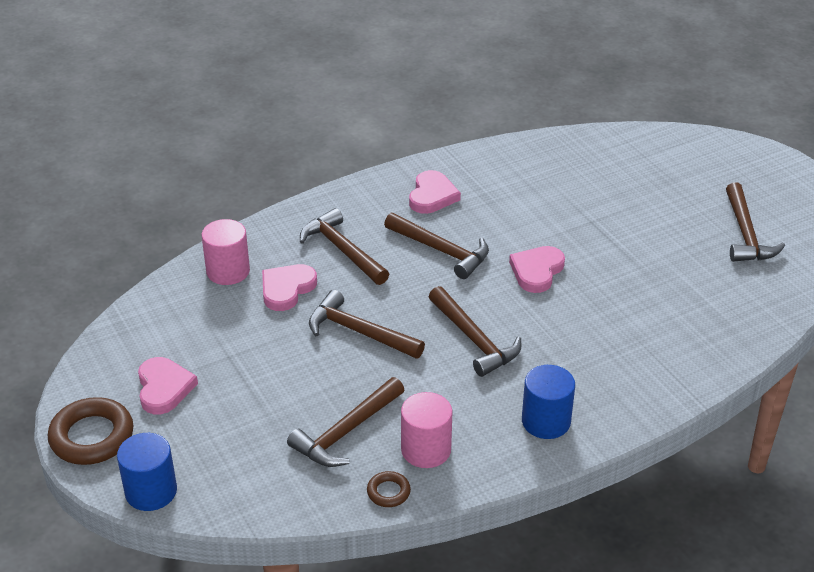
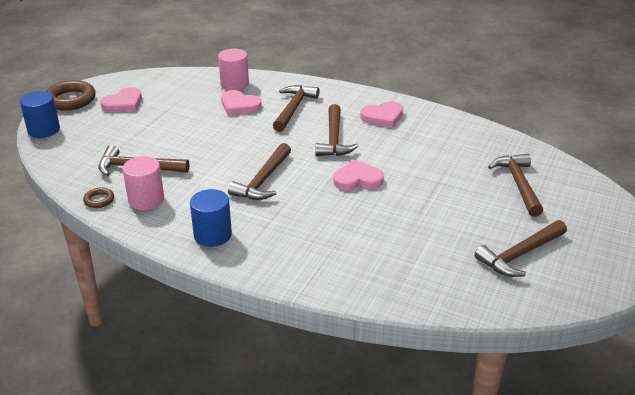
camera: 55 degrees right, 5 degrees down
(287, 289) = (239, 105): pink heart -> pink heart turned 150 degrees counterclockwise
(359, 332) = (227, 140): brown hammer -> brown hammer (518, 184)

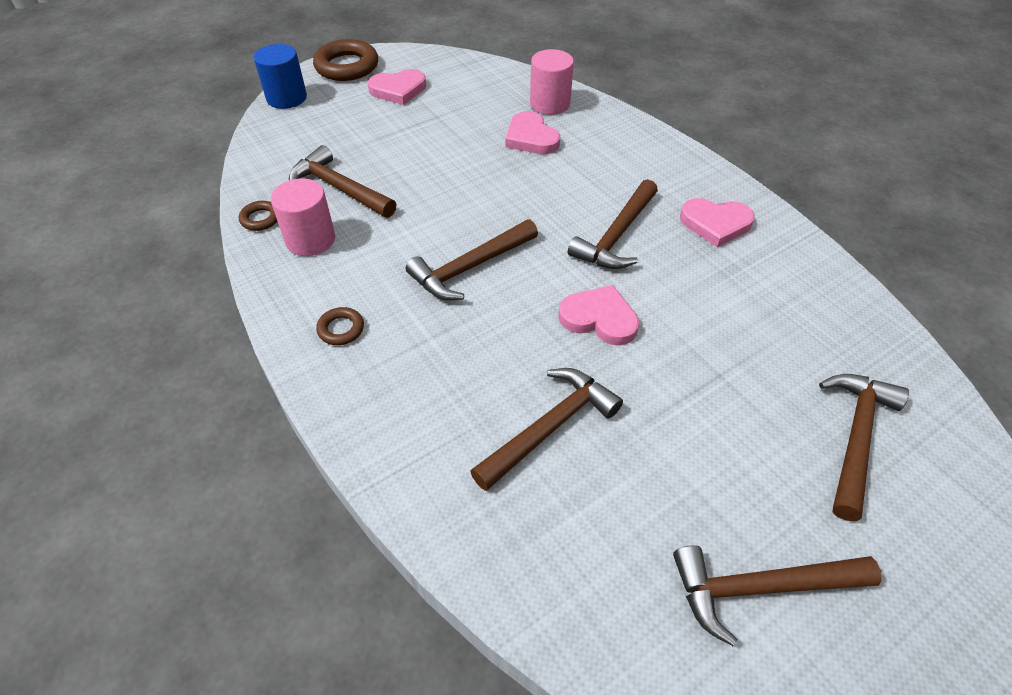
camera: 30 degrees right, 15 degrees up
(212, 235) = (341, 329): blue cylinder -> brown ring
(293, 108) = (597, 166): brown hammer -> brown hammer (549, 427)

